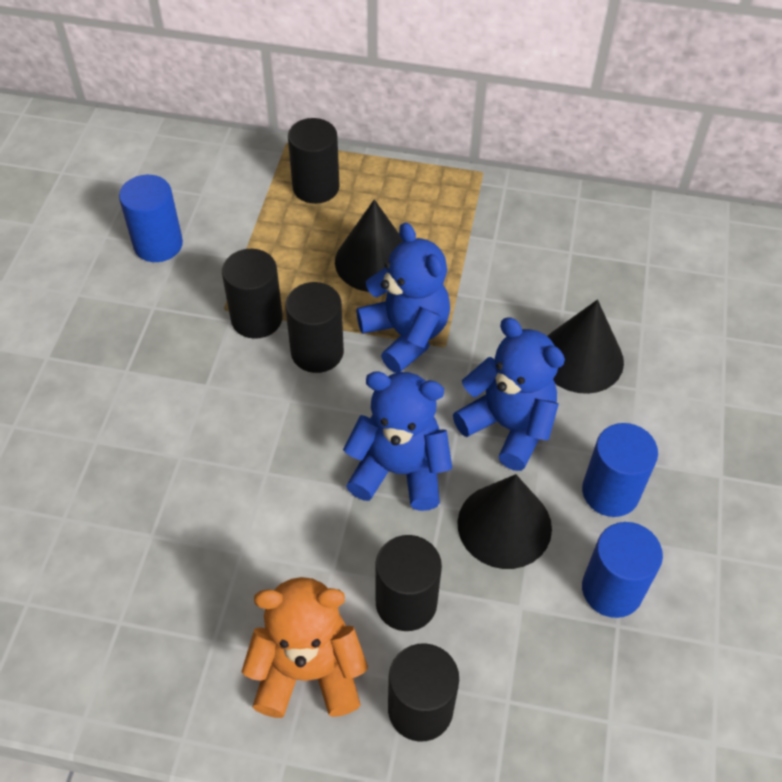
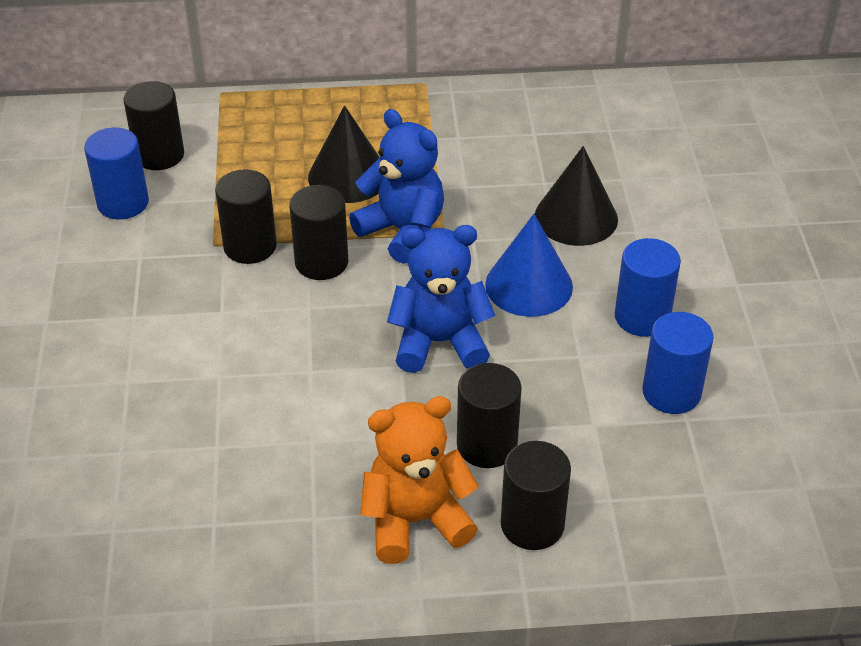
camera: 15 degrees left, 10 degrees down
(316, 187) = (265, 125): black cylinder -> black cylinder (159, 155)
(504, 525) = (555, 364): black cone -> none
(508, 426) = (529, 285): blue teddy bear -> blue cone

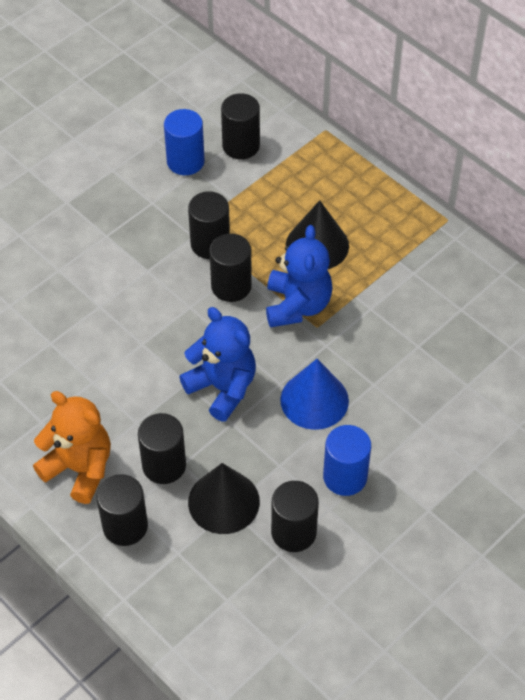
camera: 50 degrees right, 10 degrees up
(576, 217) = (402, 384): black cone -> black cone (223, 501)
(671, 392) = (293, 532): blue cylinder -> black cylinder

